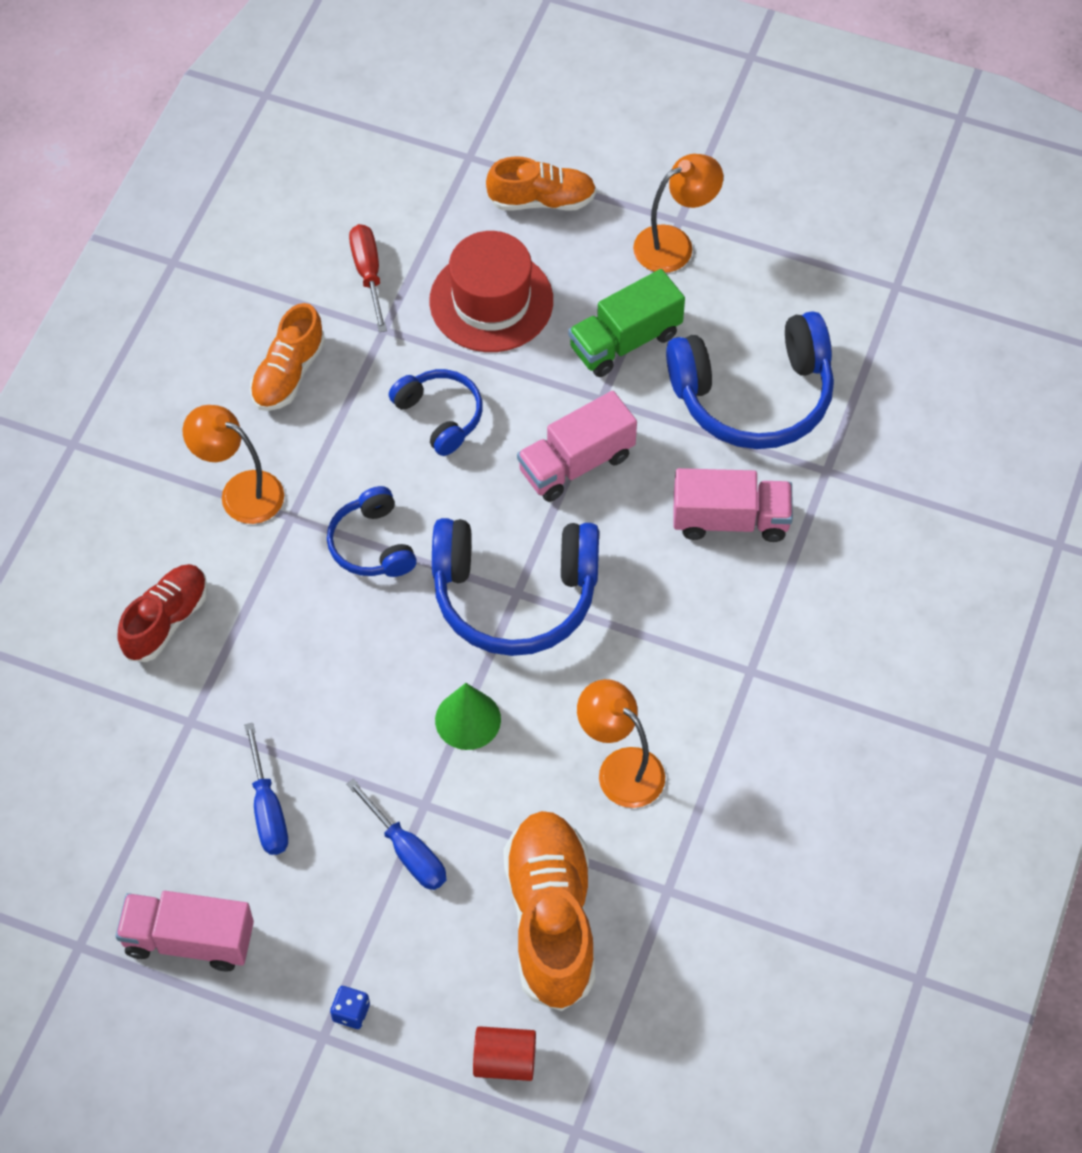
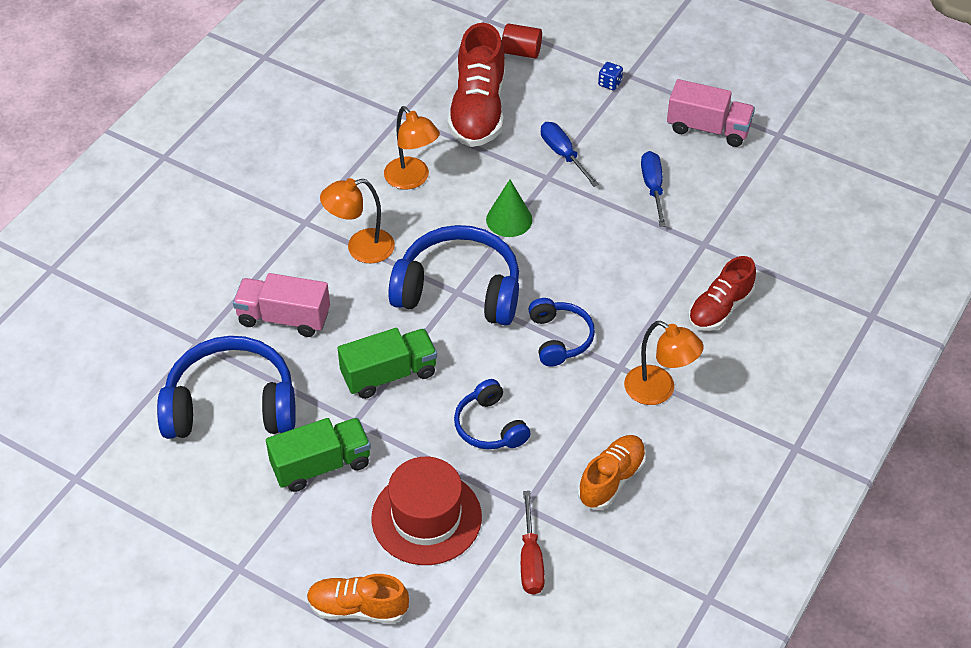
camera: 170 degrees left, 10 degrees down
(550, 919) = (478, 110): orange shoe -> red shoe
(576, 463) = (389, 374): pink truck -> green truck
(674, 244) = (250, 546): orange lamp -> orange lamp (360, 248)

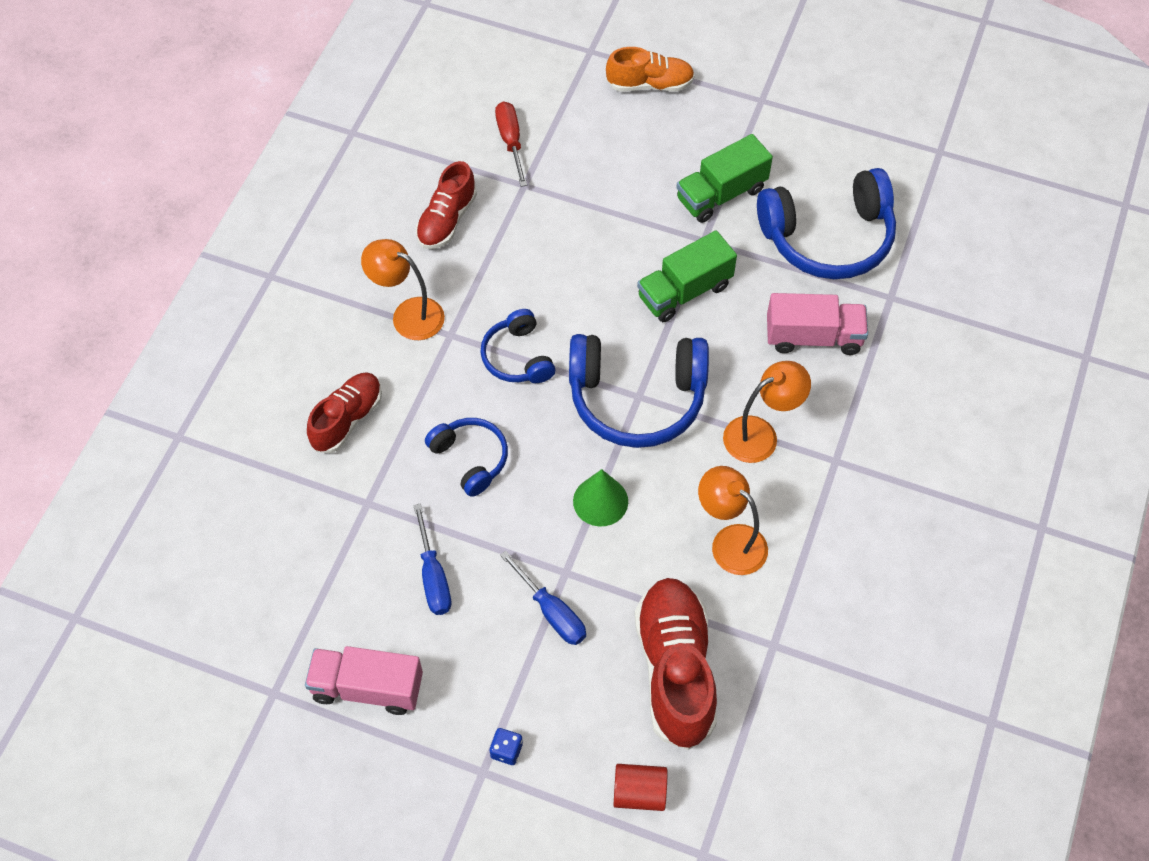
camera: 170 degrees right, 10 degrees up
(426, 517) = (611, 163): red hat -> none
(489, 426) = (571, 253): blue headphones -> blue headphones (470, 459)
(611, 479) = (447, 220): orange shoe -> red shoe

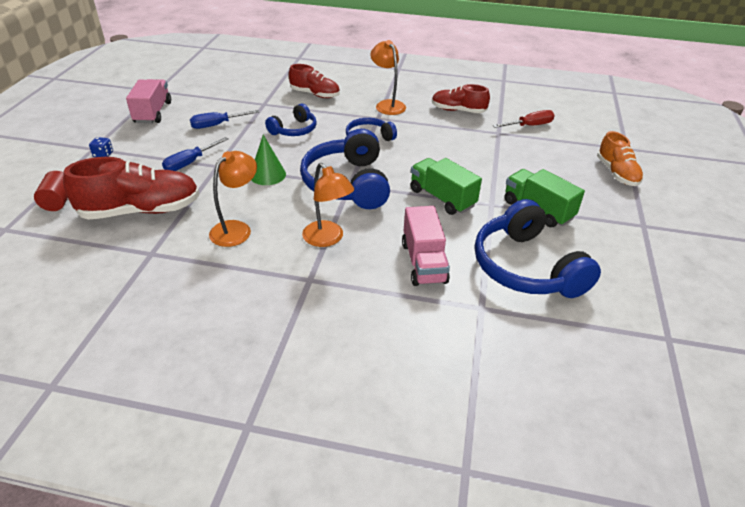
camera: 80 degrees right, 20 degrees down
(408, 314) = (387, 105): orange lamp -> orange lamp turned 45 degrees counterclockwise

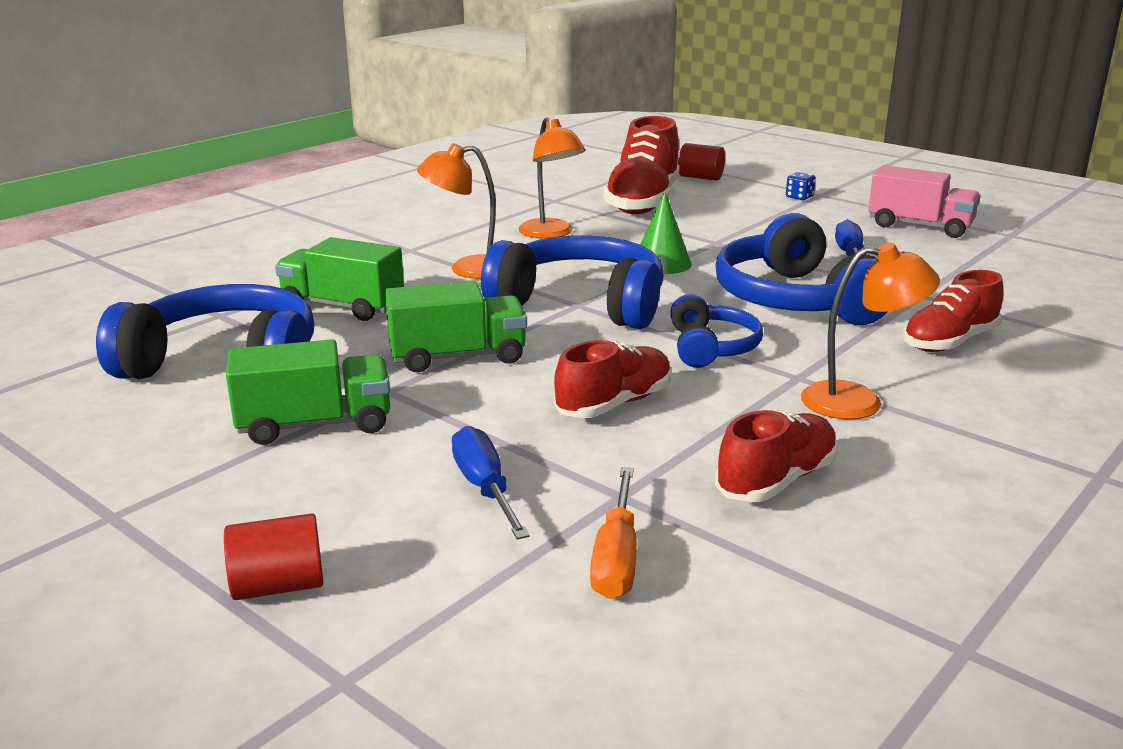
camera: 120 degrees right, 15 degrees down
(190, 163) = (738, 230): blue screwdriver -> blue screwdriver (484, 488)
(294, 130) = (795, 300): blue headphones -> blue headphones, size x1.81
(423, 262) = (342, 306): pink truck -> green truck
(441, 148) = (614, 404): none -> red shoe
(529, 126) = (616, 558): red screwdriver -> orange screwdriver
(617, 173) = (278, 586): orange shoe -> red cylinder

